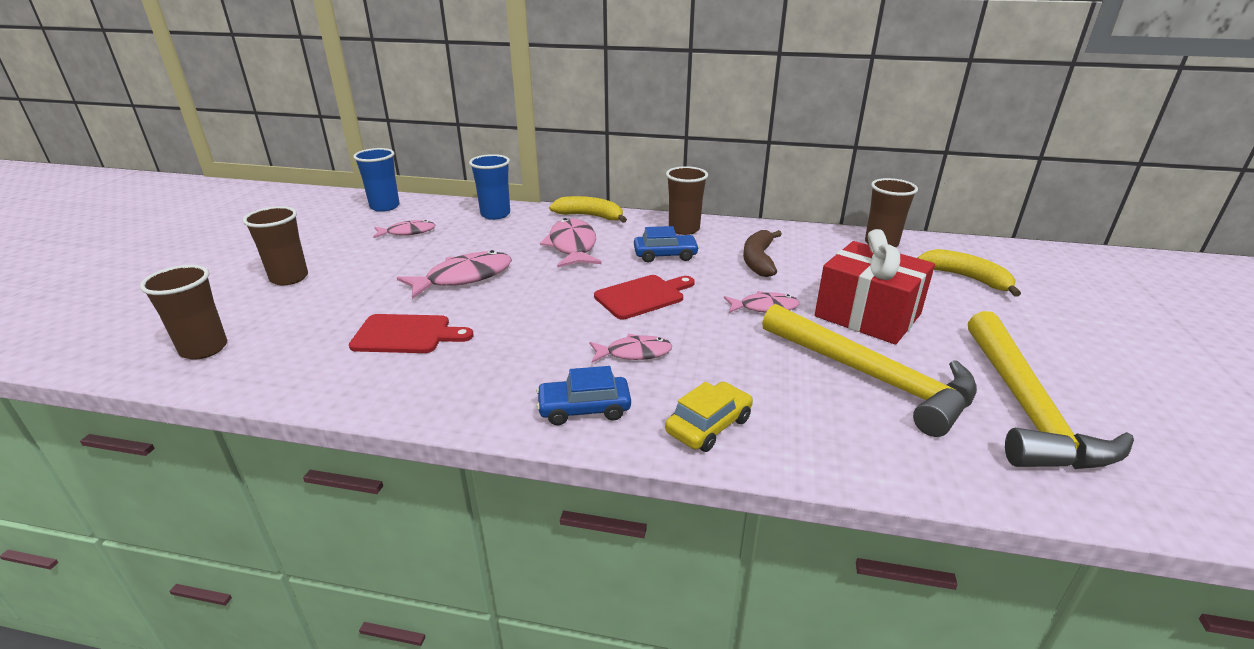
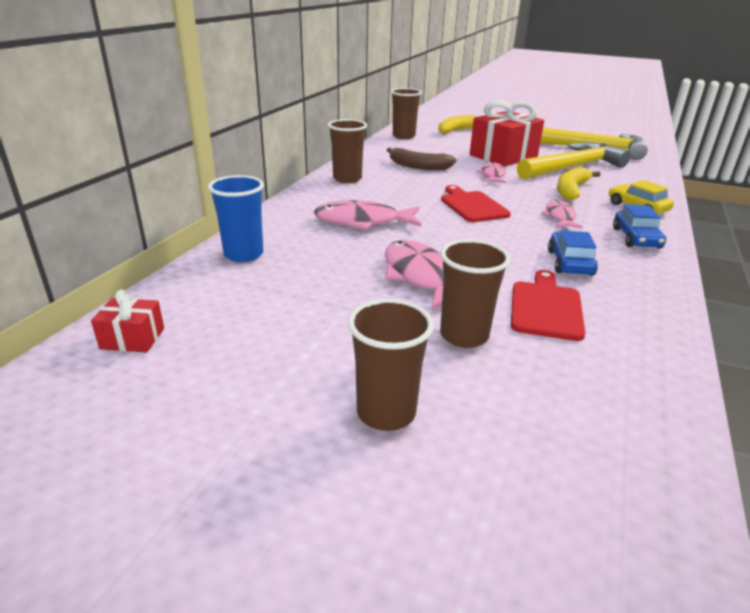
camera: 80 degrees left, 0 degrees up
(204, 349) = (607, 466): brown cup -> brown cup (464, 335)
(385, 207) = (132, 338): blue cup -> red gift
(408, 232) = (262, 314): pink fish -> none
(590, 216) = (289, 208): yellow banana -> yellow banana (571, 190)
(665, 255) = (398, 190): blue car -> blue car (569, 263)

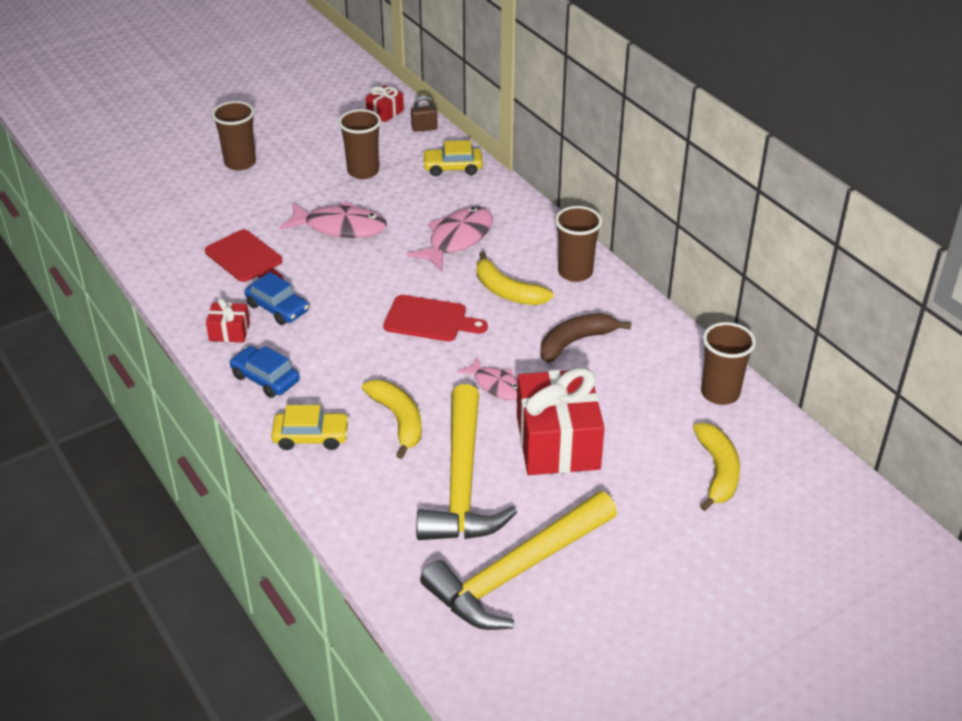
camera: 125 degrees right, 10 degrees up
(163, 295) = (424, 128): none -> brown padlock
(243, 254) = (452, 168): blue cup -> yellow car
(400, 191) = (507, 291): none -> yellow banana
(464, 335) = (261, 212): brown cup -> brown cup (363, 171)
(560, 217) = (350, 361): pink fish -> none
(634, 272) = (229, 332): none -> red gift

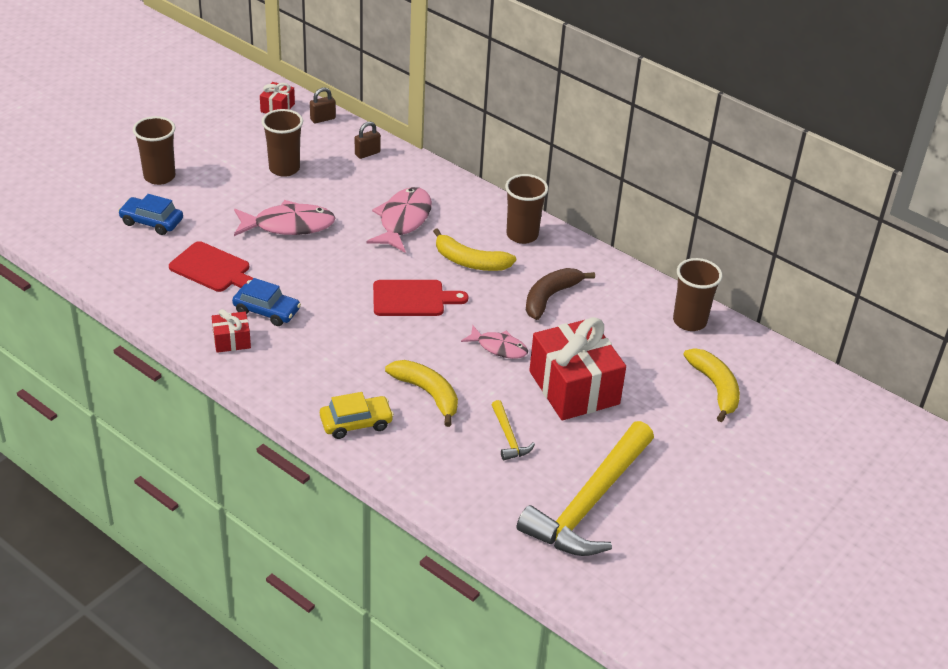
camera: 20 degrees left, 0 degrees up
(265, 378) = (288, 378): blue car -> blue car (151, 222)
(452, 168) = (367, 153): yellow car -> brown padlock
(462, 482) = (509, 437): yellow hammer -> yellow hammer, size x0.42

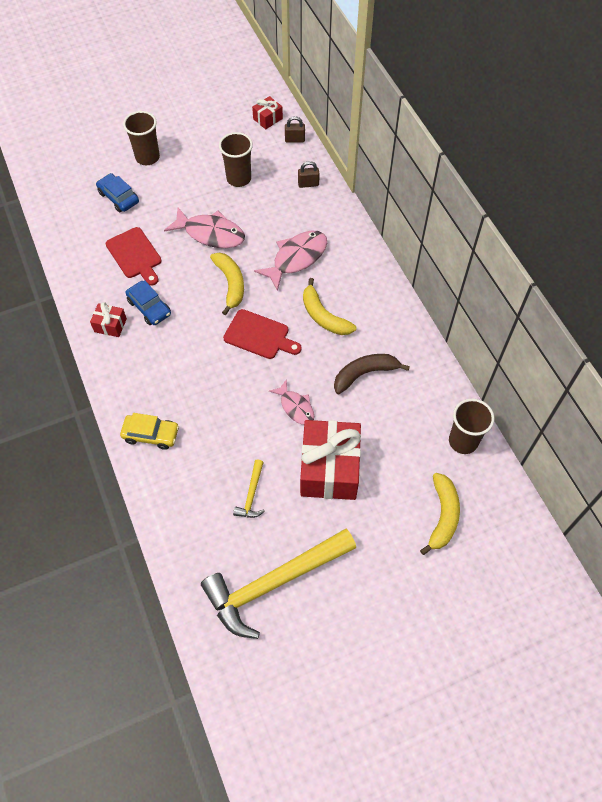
camera: 30 degrees right, 20 degrees up
(427, 394) = (217, 429): yellow banana -> yellow banana (230, 284)
(522, 235) = (380, 304): brown cup -> none

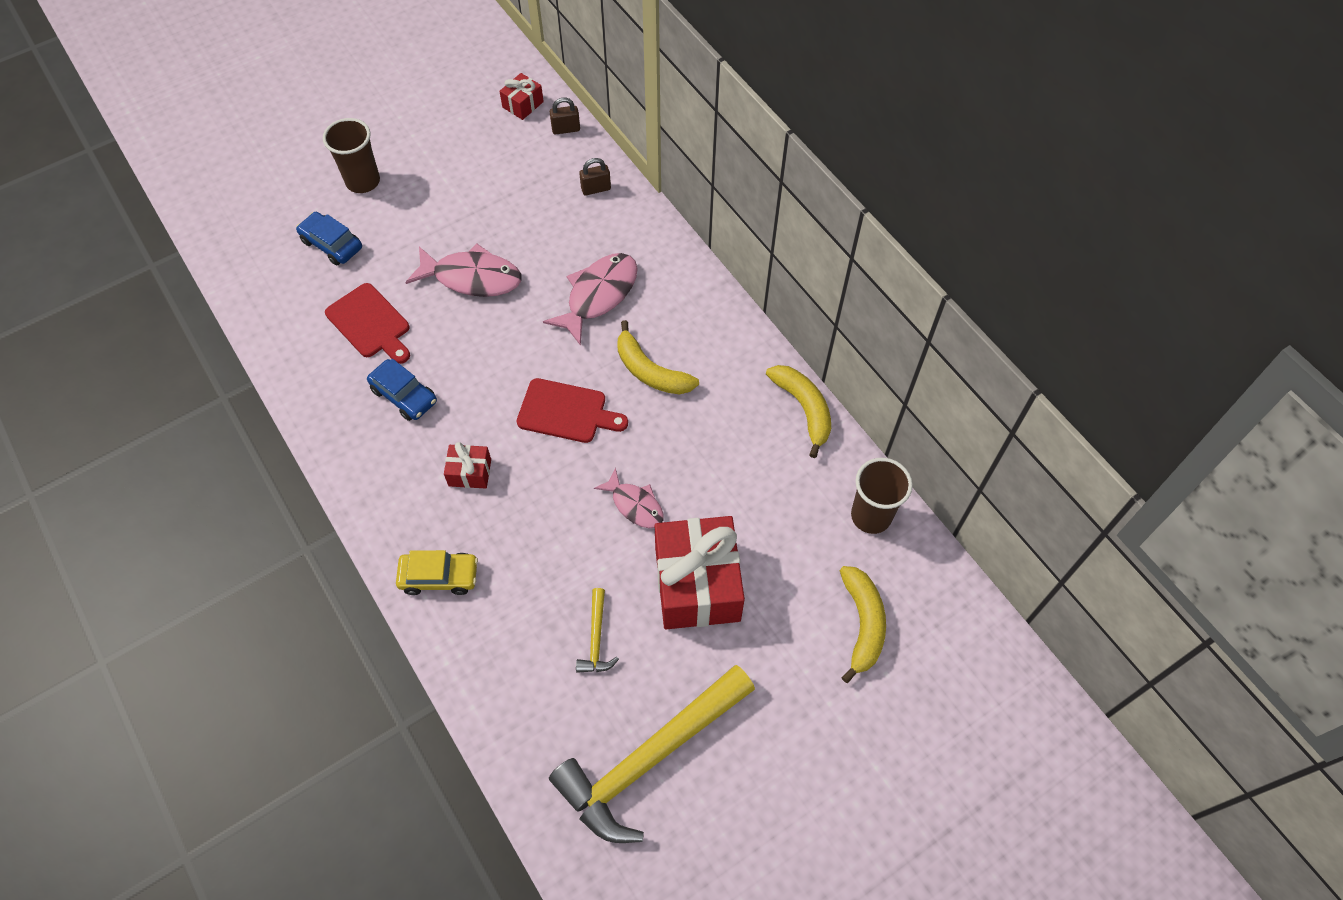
camera: 10 degrees left, 0 degrees up
(110, 325) = (353, 429): red gift -> red gift (470, 472)
(230, 284) = (513, 345): yellow banana -> yellow banana (803, 409)
(239, 179) = (497, 194): brown cup -> none
(364, 374) = (721, 444): brown banana -> none

